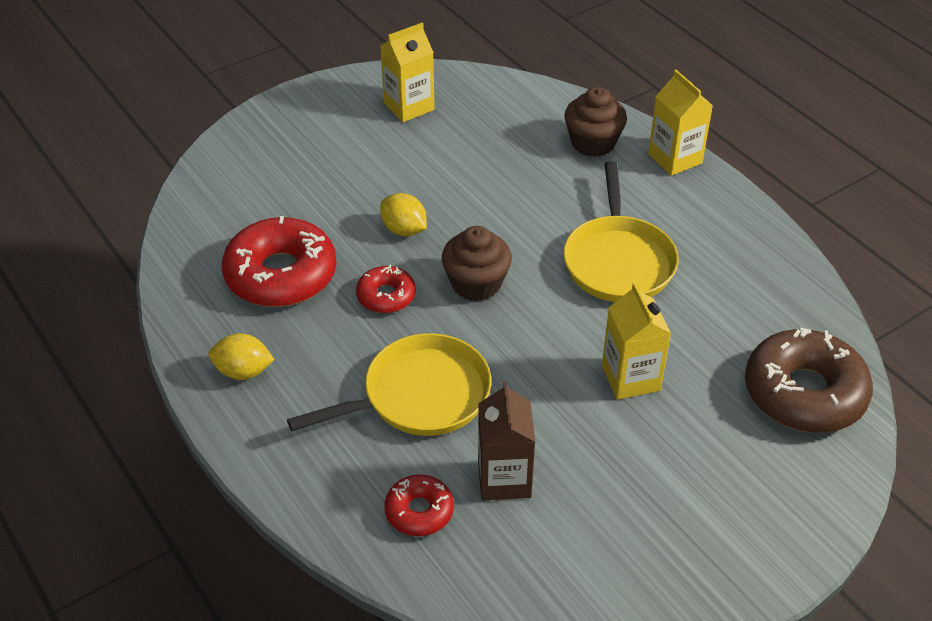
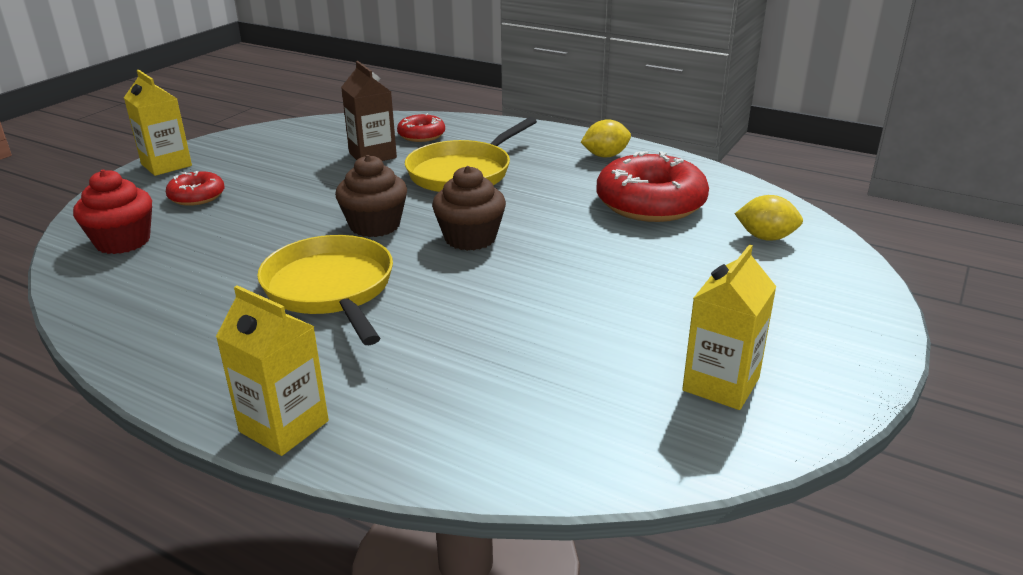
camera: 155 degrees right, 15 degrees down
(386, 296) = (545, 212): red donut -> red donut (197, 196)
(404, 230) = (579, 257): yellow lemon -> yellow lemon (766, 237)
(593, 143) = (419, 413): brown cupcake -> brown cupcake (375, 225)
(630, 378) = (292, 216): yellow carton -> yellow carton (166, 165)
(804, 393) = (123, 241): brown donut -> red cupcake

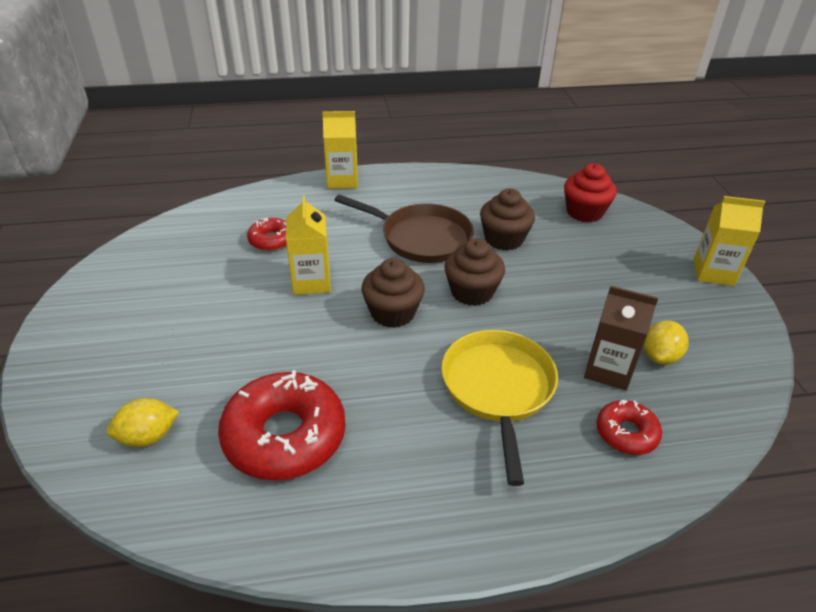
camera: 140 degrees right, 10 degrees up
(197, 196) = (626, 258): red donut -> red donut (271, 240)
(255, 252) = (504, 239): none -> brown cupcake
(331, 289) = (421, 238): yellow pan -> brown pan
(605, 156) = (397, 511): yellow lemon -> yellow lemon (660, 356)
(721, 384) = (147, 277): yellow carton -> yellow carton (311, 282)

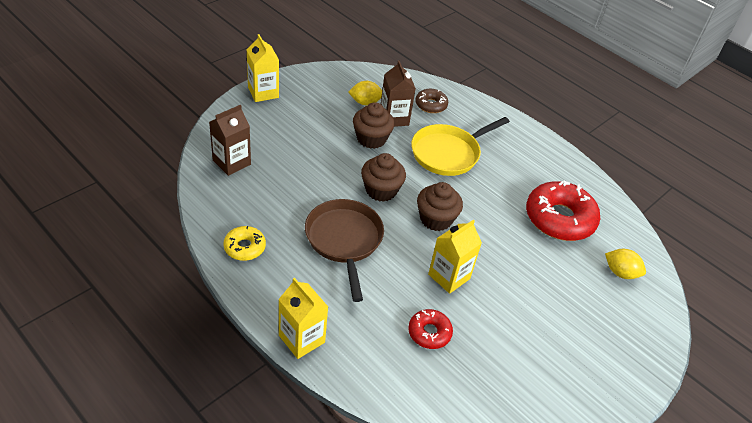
camera: 130 degrees left, 5 degrees up
(461, 186) = (244, 247): none -> yellow donut
(504, 239) = (306, 194): brown cupcake -> brown cupcake (371, 139)
(584, 212) = (231, 162): red cupcake -> brown carton
(626, 433) = (431, 105): red donut -> brown donut

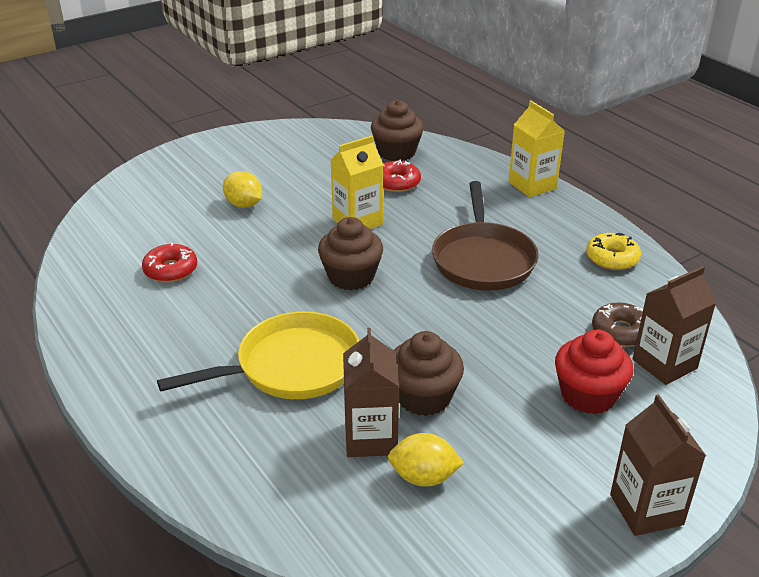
camera: 165 degrees left, 10 degrees down
(263, 92) = (646, 509): yellow carton -> brown carton
(281, 142) = (588, 395): none -> red cupcake
(381, 190) = (422, 315): brown cupcake -> brown cupcake (396, 152)
(431, 105) = (283, 467): brown donut -> brown donut (620, 332)
(559, 218) = (170, 270): red donut -> red donut, size x0.52
(620, 272) = (140, 215): yellow lemon -> yellow lemon (244, 204)

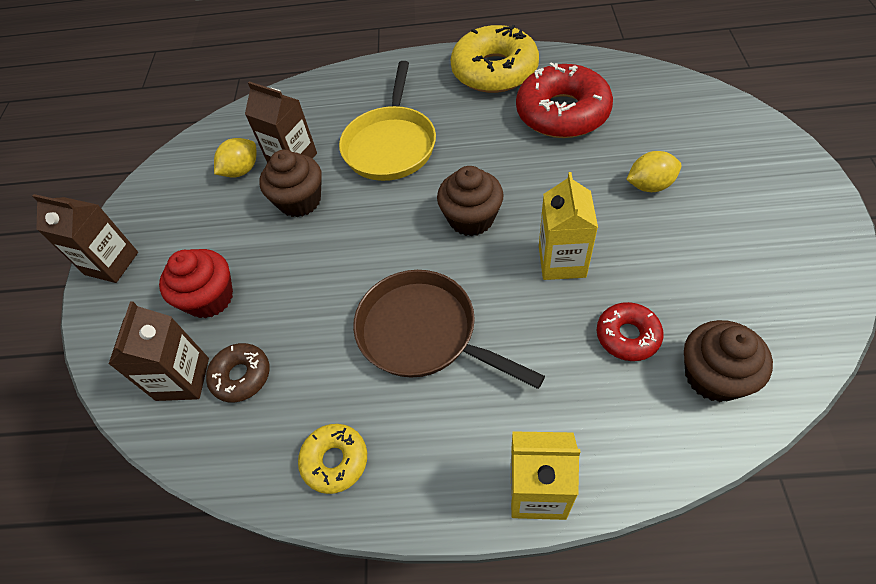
camera: 130 degrees right, 20 degrees up
(115, 337) = (494, 71): none -> yellow donut
(170, 270) = (562, 113): red donut -> red donut, size x1.93

